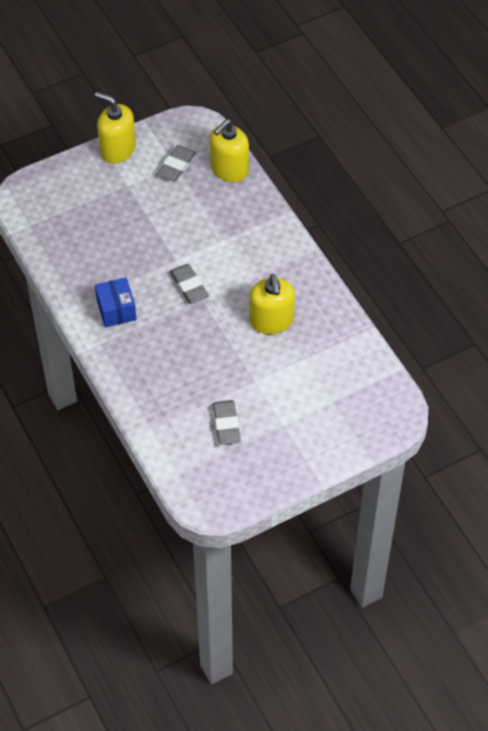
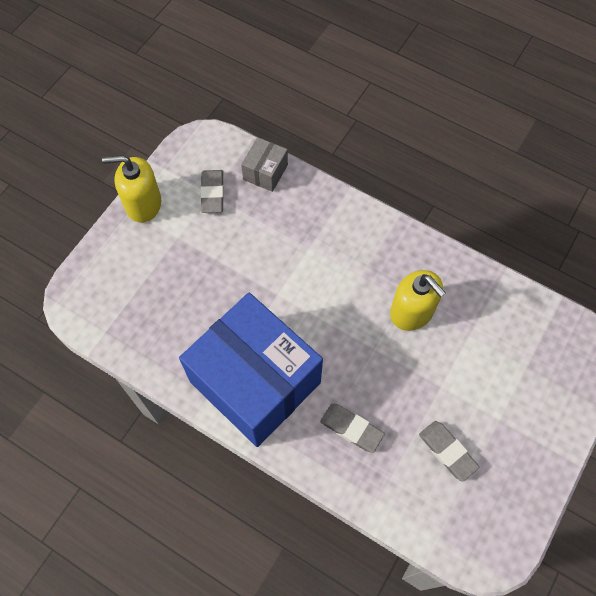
camera: 30 degrees left, 10 degrees up
(116, 310) = (255, 382): blue box -> blue box, size x2.42
(189, 286) = (309, 316): grey eraser -> grey eraser (351, 429)
(229, 169) = (265, 172): yellow soap dispenser -> grey box

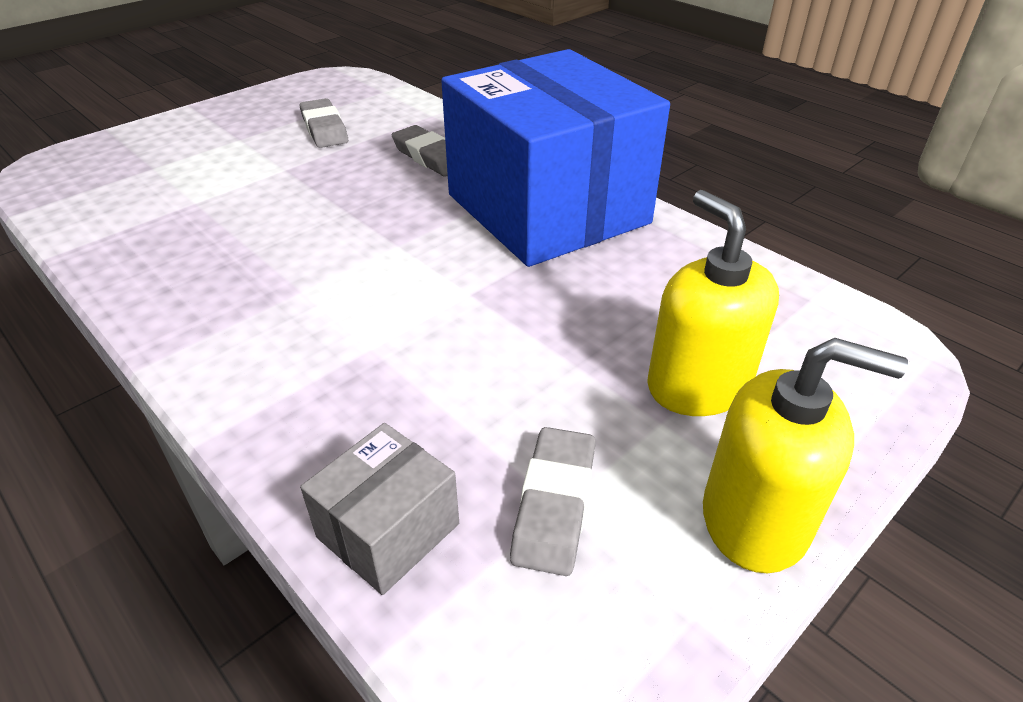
camera: 165 degrees left, 25 degrees down
(412, 312) = (254, 236): yellow soap dispenser -> yellow soap dispenser (698, 385)

